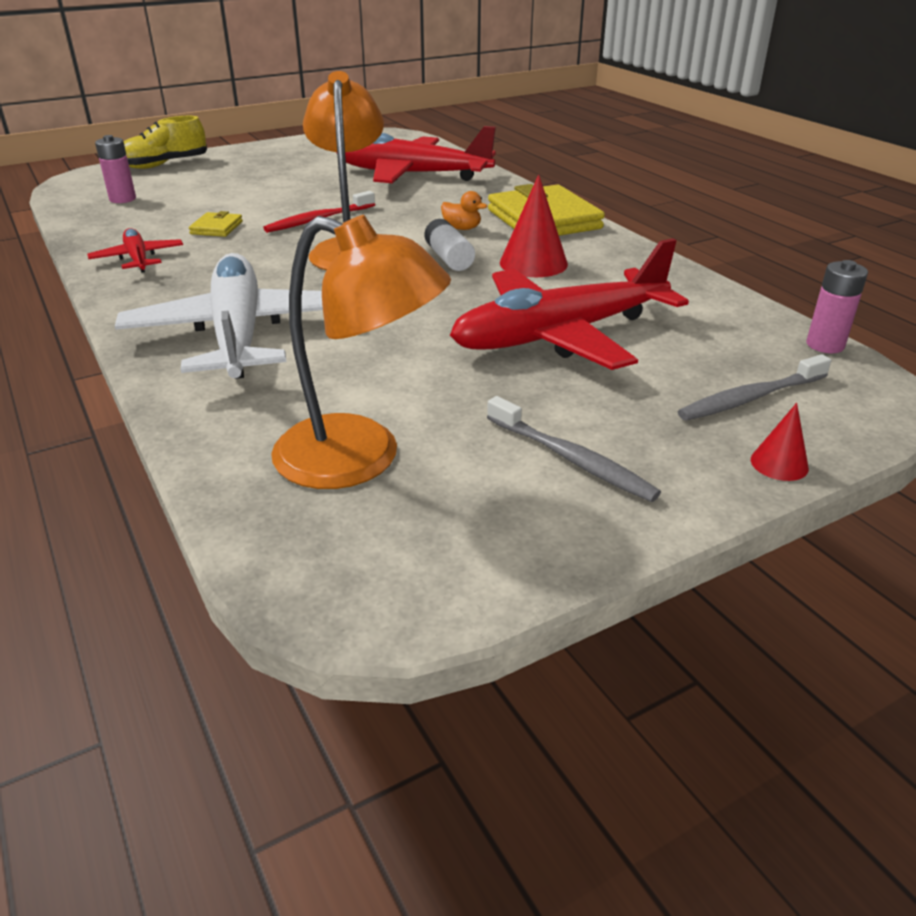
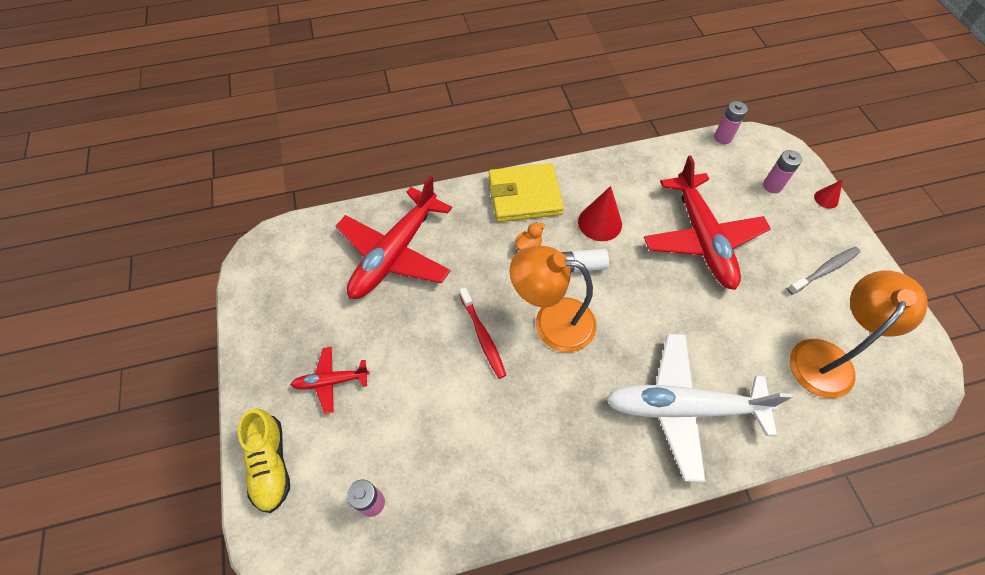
camera: 75 degrees left, 25 degrees up
(138, 259) = (536, 480): red plane -> red plane (331, 381)
(216, 228) = (479, 416): yellow wallet -> none
(750, 398) = (772, 186): grey toothbrush -> pink battery

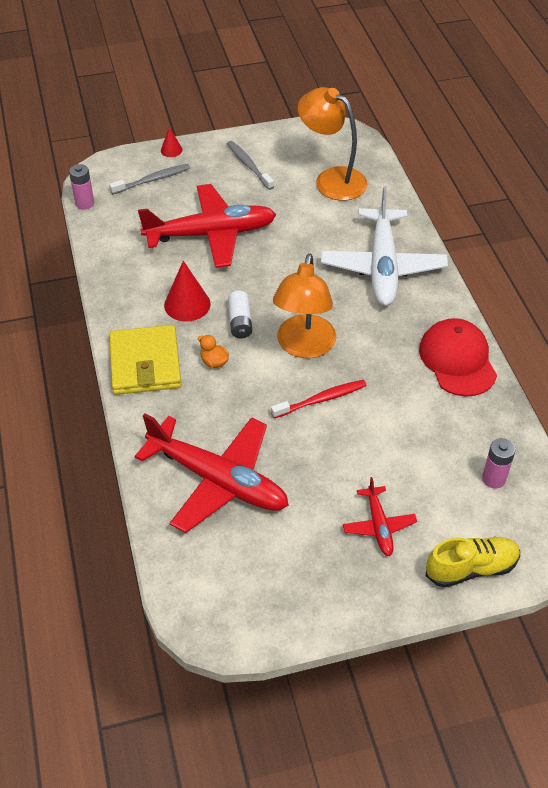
camera: 90 degrees left, 10 degrees down
(540, 482) = (457, 360): none -> red cap
(772, 186) = (152, 180): pink battery -> grey toothbrush

